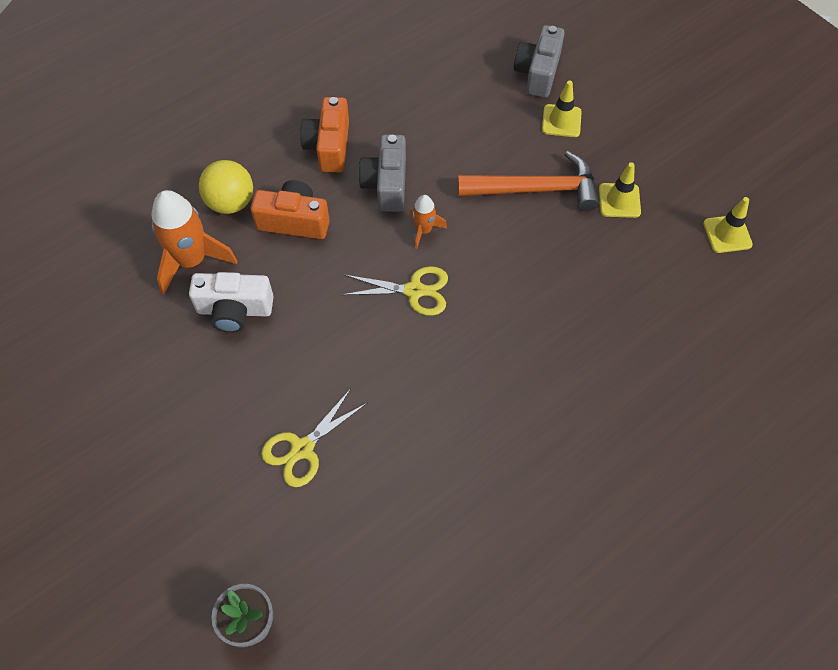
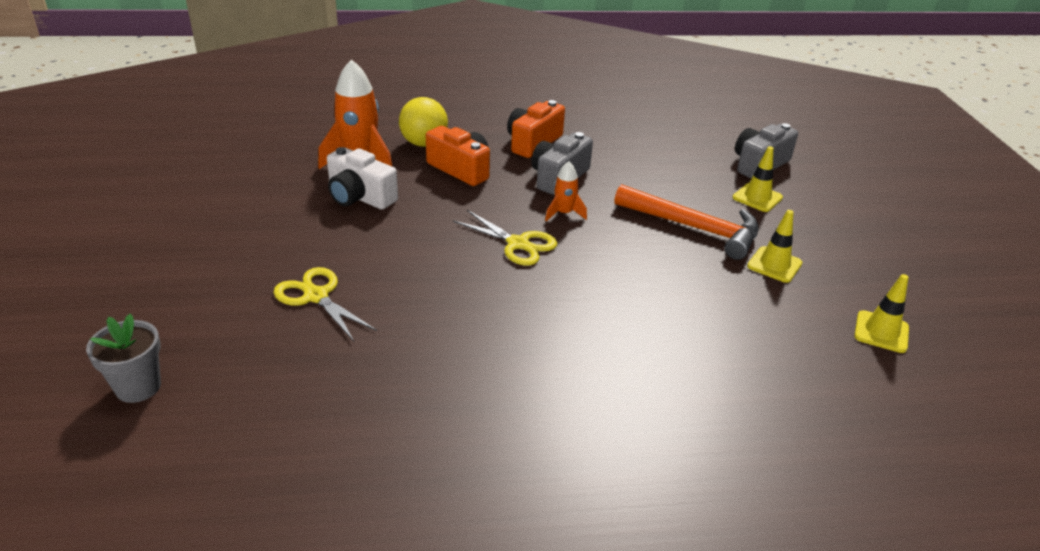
camera: 30 degrees right, 25 degrees down
(302, 449) = (316, 296): yellow scissors -> yellow scissors turned 60 degrees clockwise

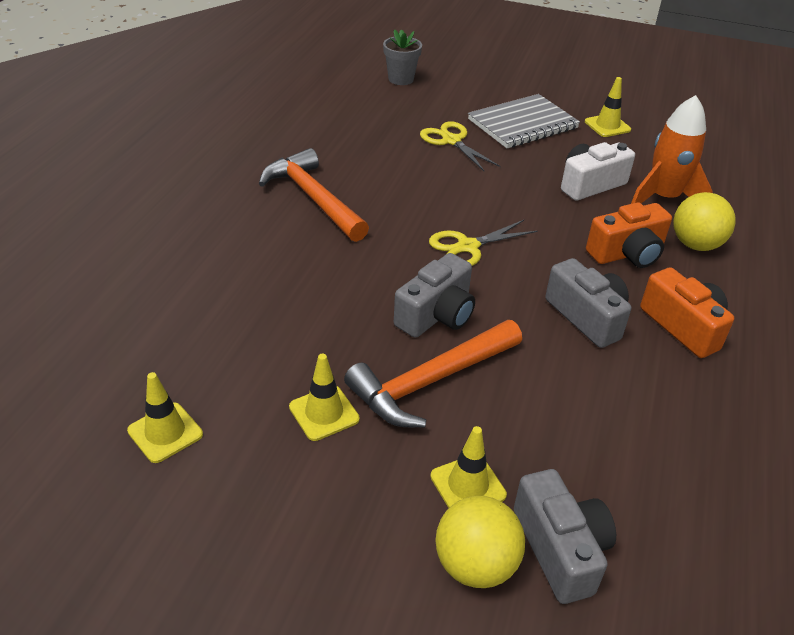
camera: 115 degrees right, 5 degrees up
(224, 200) = (607, 126): none -> yellow traffic cone
(245, 254) = (522, 124): none -> grey notebook
(316, 296) = (451, 141): yellow scissors -> yellow scissors turned 105 degrees counterclockwise
(516, 365) = (313, 198): none -> orange hammer
(564, 213) = (508, 293): orange rocket -> none
(623, 240) = (436, 315): none -> grey camera
(801, 186) = (475, 565): none -> yellow ball

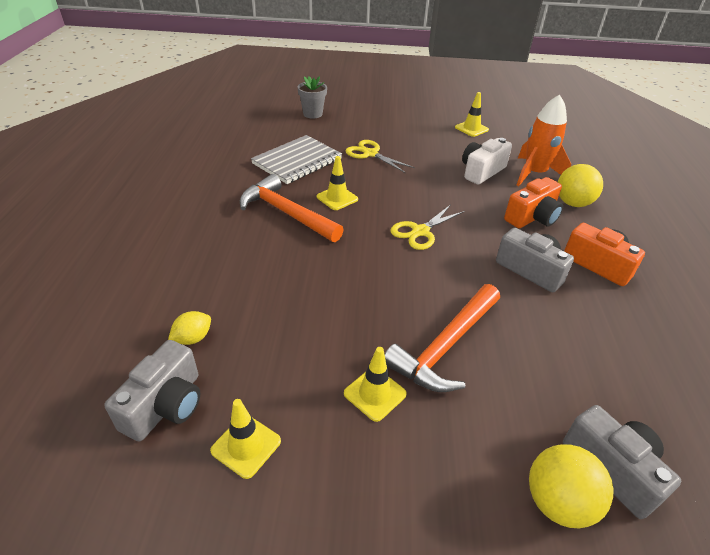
camera: 15 degrees left, 0 degrees up
(153, 317) = (193, 338): none -> yellow lemon
(436, 315) = (423, 290): grey camera -> grey camera (166, 405)
(468, 485) = (517, 430): yellow traffic cone -> yellow traffic cone (337, 198)
(522, 124) = (414, 135): grey notebook -> grey notebook (297, 161)

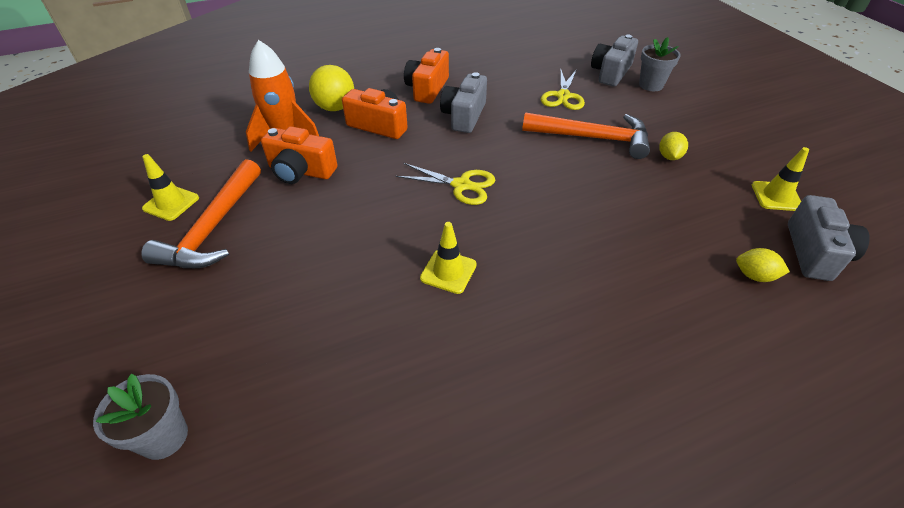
camera: 115 degrees left, 5 degrees up
(166, 405) = (814, 252): grey camera -> grey camera turned 105 degrees clockwise
(286, 213) = (519, 305): orange hammer -> orange hammer (213, 227)
(297, 161) = (378, 363): grey notebook -> none
(370, 154) = (305, 283): yellow scissors -> yellow scissors (563, 96)
(375, 394) = (669, 157): yellow traffic cone -> yellow lemon
(481, 171) = (301, 171): white camera -> orange camera
(558, 502) = (651, 85): yellow ball -> grey flower pot

